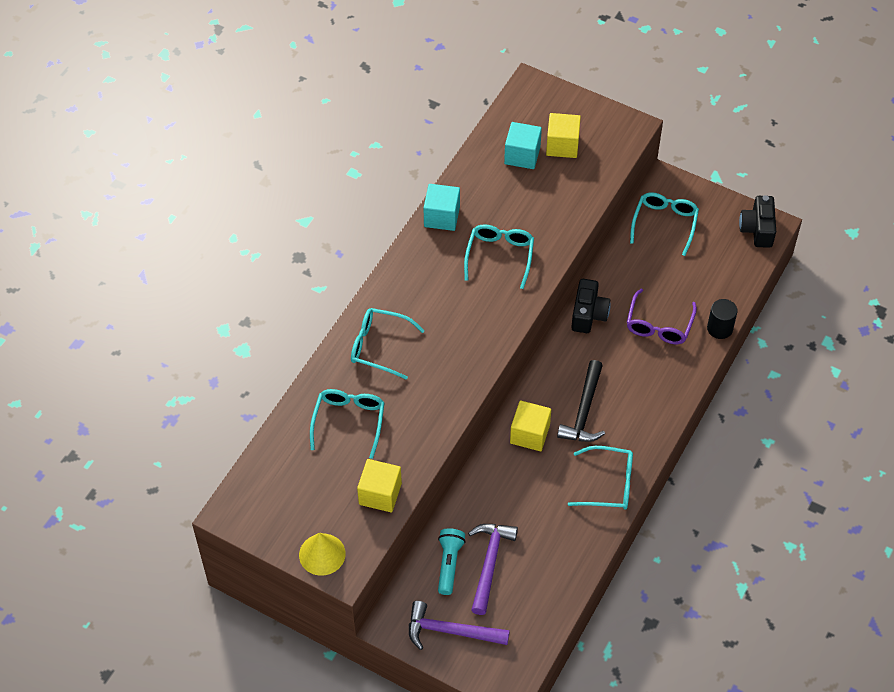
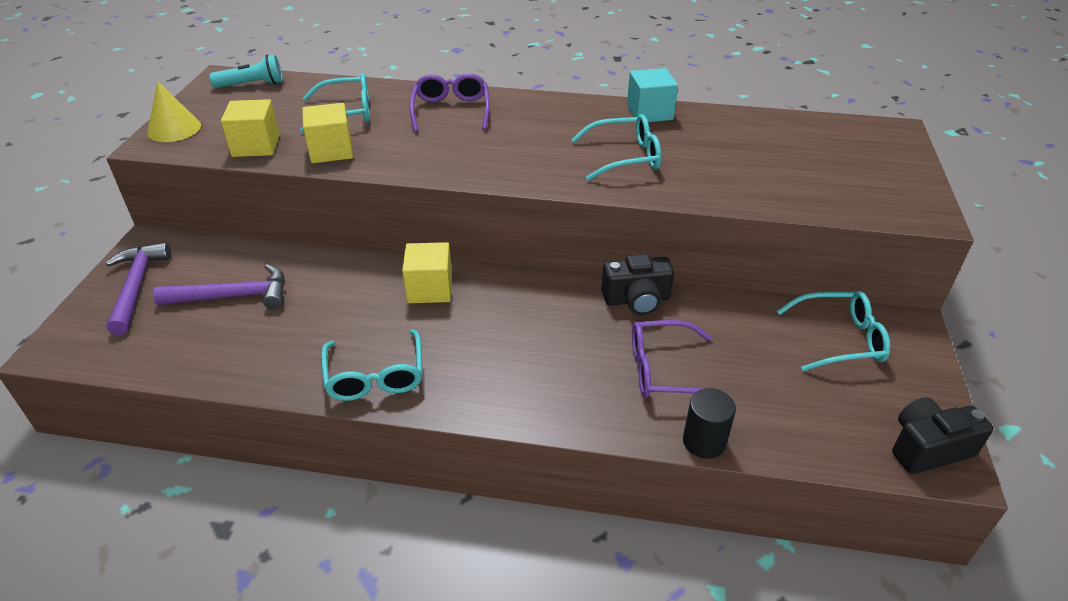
camera: 70 degrees right, 15 degrees down
(379, 346) = (451, 111): turquoise glasses -> purple glasses
(449, 564) = (230, 266): turquoise flashlight -> turquoise flashlight (252, 85)
(522, 155) = (786, 144): turquoise cube -> none
(562, 145) = (833, 167): yellow cube -> yellow cube (331, 151)
(584, 411) = (484, 328): black hammer -> none

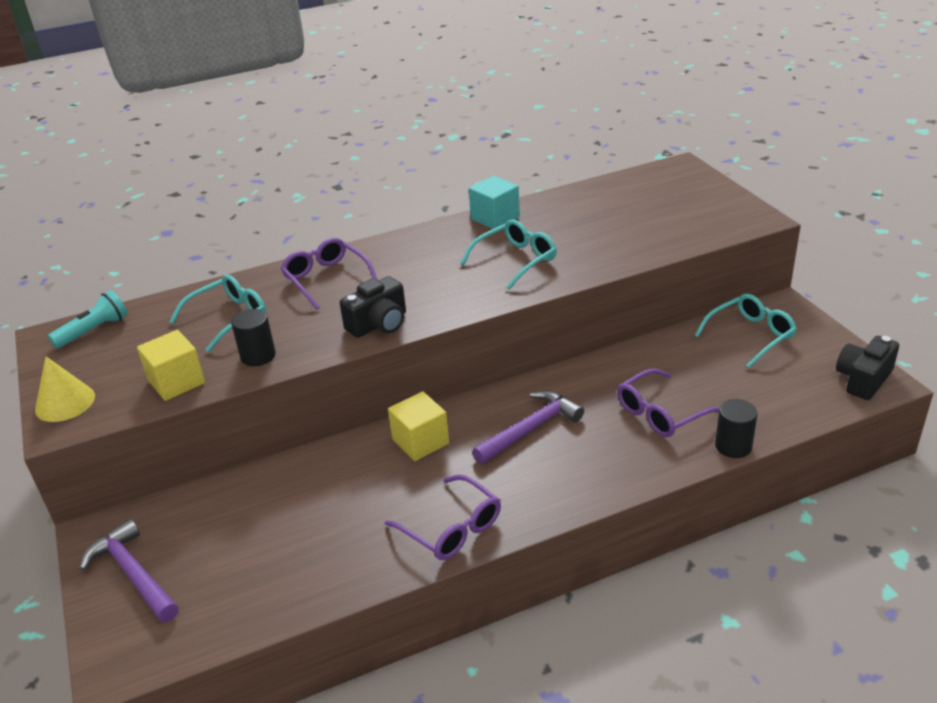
camera: 30 degrees left, 5 degrees down
(233, 296) = (246, 533): purple hammer -> purple hammer (530, 429)
(331, 151) = (258, 356): yellow cube -> black cylinder
(375, 376) = (451, 528): turquoise glasses -> purple glasses
(636, 300) = (590, 373): black camera -> black camera (379, 324)

